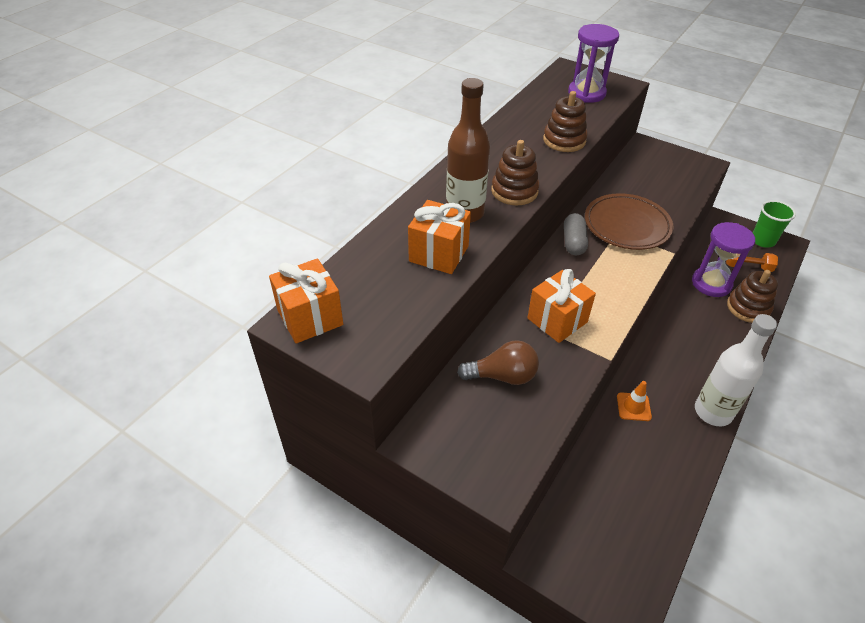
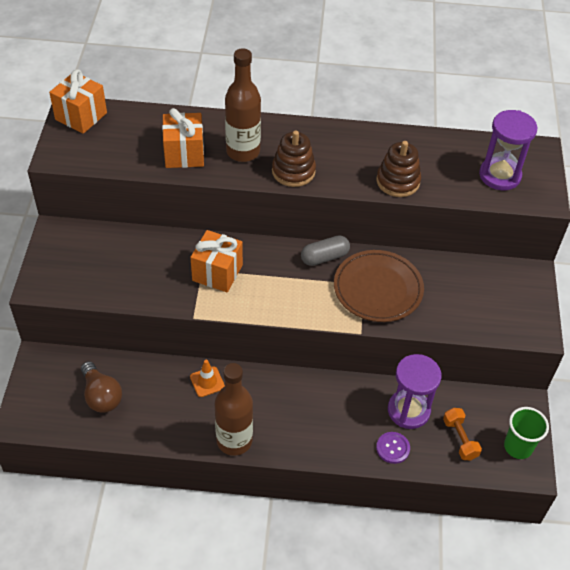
camera: 60 degrees right, 5 degrees up
(502, 376) = (138, 257): brown light bulb -> brown light bulb (101, 396)
(713, 412) = (234, 440): white bottle -> brown bottle
(748, 308) = (393, 448): brown stacking toy -> purple button

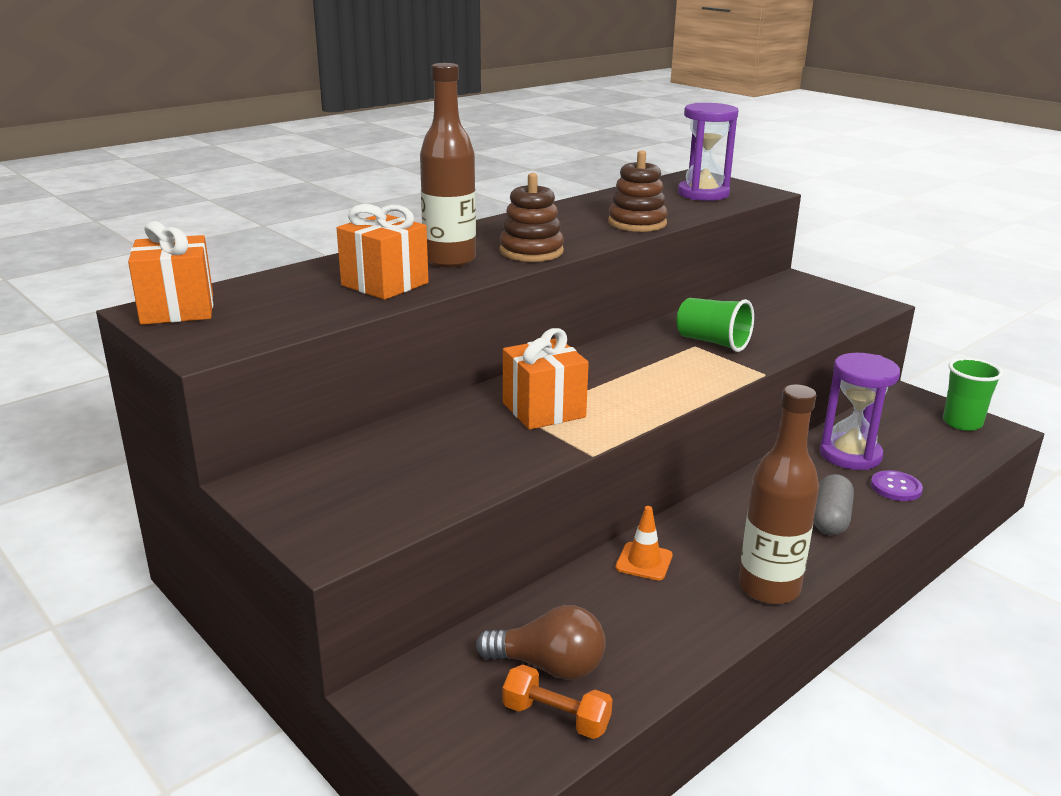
camera: 45 degrees left, 25 degrees down
(324, 257) = (623, 347): grey capsule -> grey capsule (831, 518)
(378, 289) = (713, 342): brown plate -> green cup
(460, 439) = (921, 446): orange dumbbell -> orange dumbbell (556, 717)

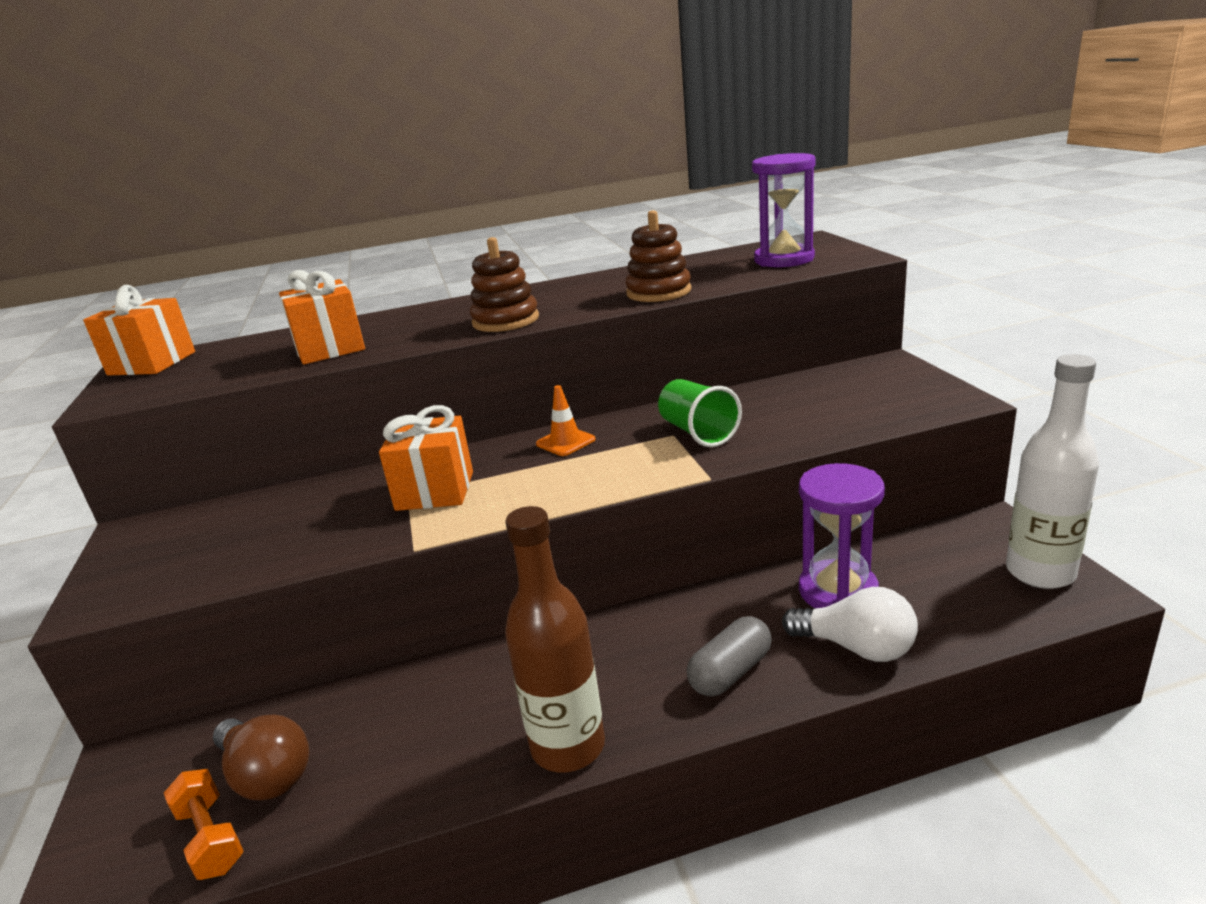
camera: 30 degrees right, 0 degrees up
(450, 260) = (421, 327): brown bottle -> none
(644, 561) = (475, 676): orange traffic cone -> orange traffic cone (565, 442)
(896, 487) = (856, 647): purple button -> white light bulb
(962, 423) = (1040, 572): green cup -> white bottle

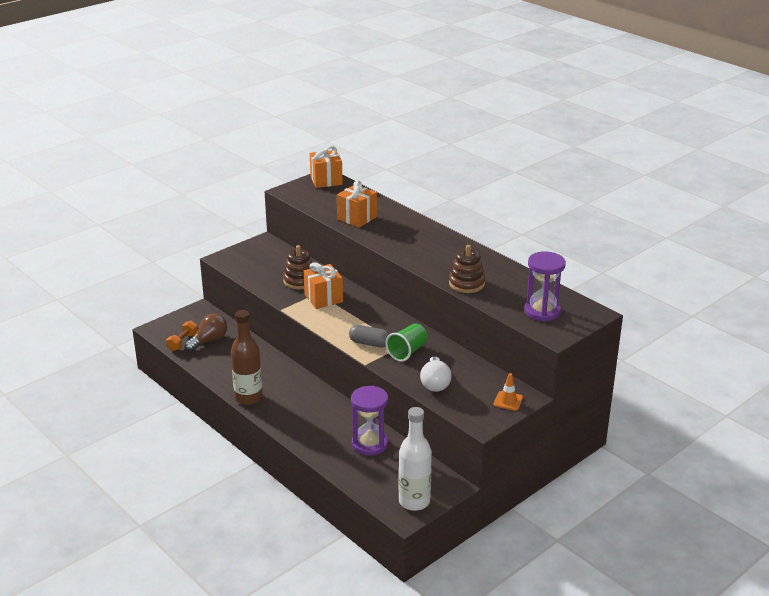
camera: 60 degrees right, 5 degrees up
(267, 774) = (209, 341): brown light bulb -> brown light bulb turned 150 degrees counterclockwise
(505, 321) = (408, 251): brown stacking toy -> brown stacking toy (299, 281)
(565, 442) = (381, 317): orange traffic cone -> orange traffic cone (508, 401)
(730, 672) = (303, 425): grey capsule -> grey capsule (369, 343)
(856, 647) = (333, 454): white light bulb -> white light bulb (435, 383)

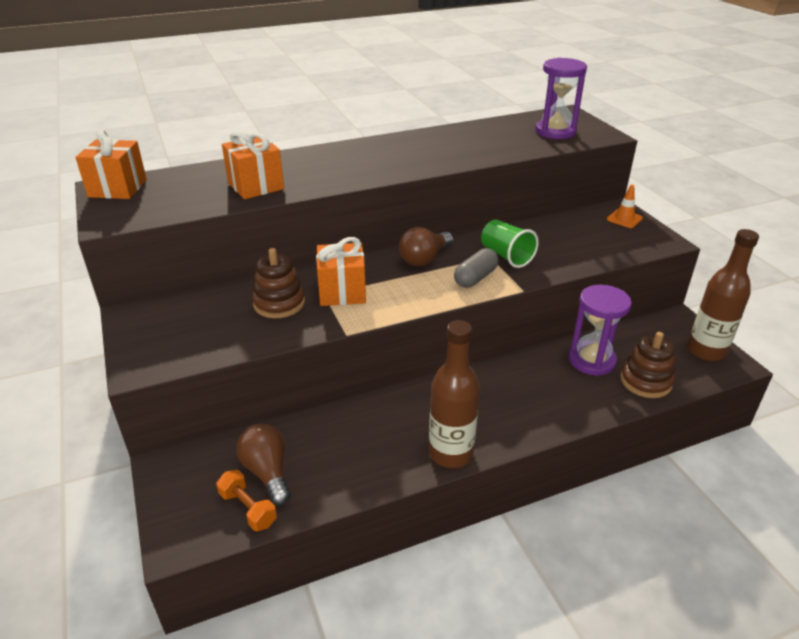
camera: 70 degrees left, 5 degrees up
(382, 319) = (424, 259): none -> brown light bulb
(414, 501) = (706, 351): white bottle -> brown bottle
(435, 383) = (579, 252): white light bulb -> none
(466, 284) = (477, 154): brown stacking toy -> brown stacking toy (645, 381)

